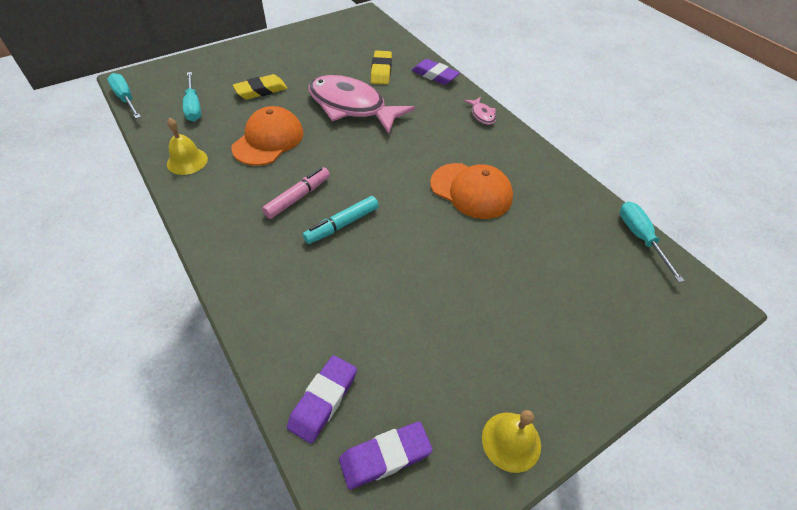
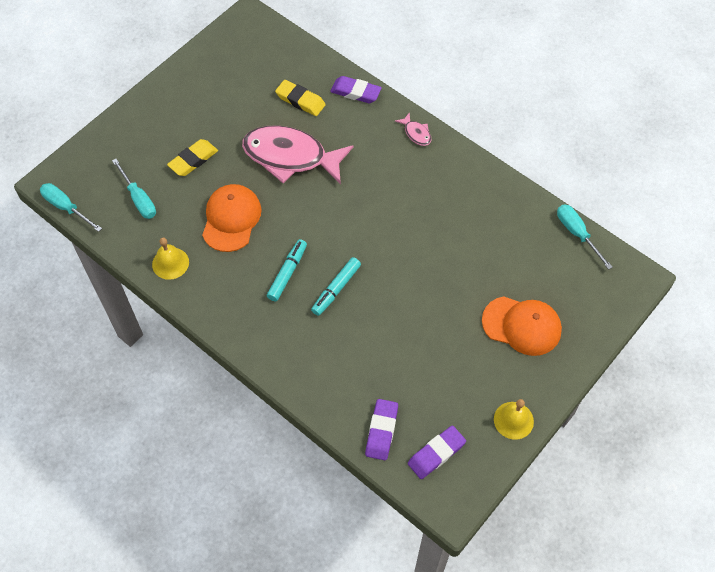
camera: 15 degrees left, 10 degrees up
(298, 197) = (287, 273): pink marker -> turquoise marker
(381, 71) = (300, 100): yellow eraser -> yellow eraser turned 45 degrees counterclockwise
(471, 191) = (431, 225): orange cap -> orange cap (522, 326)

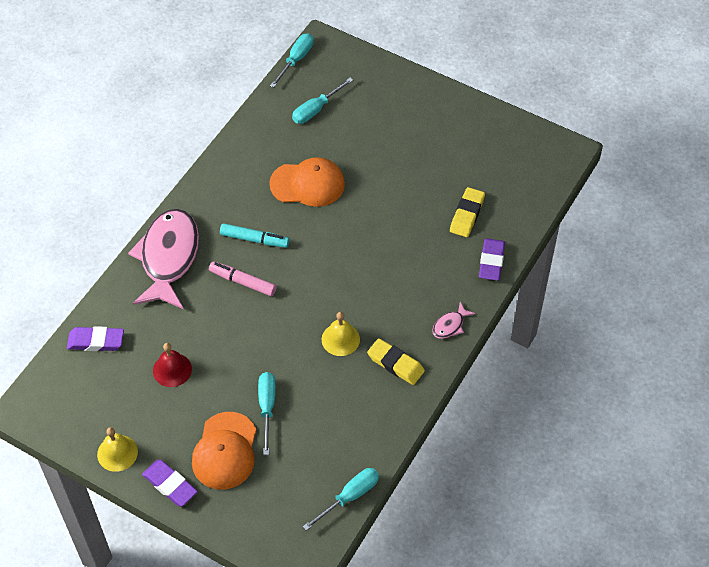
camera: 80 degrees right, 5 degrees down
(170, 263) = (250, 148): yellow bell -> yellow bell (340, 339)
(193, 160) = (370, 141): yellow eraser -> yellow eraser (395, 364)
(290, 157) = (392, 218): pink fish -> pink fish (168, 258)
(336, 289) = (243, 282): turquoise marker -> pink marker
(426, 362) = (172, 370): none -> red bell
(436, 453) = (76, 389): purple eraser -> purple eraser (170, 485)
(480, 286) = (267, 408): none -> turquoise screwdriver

